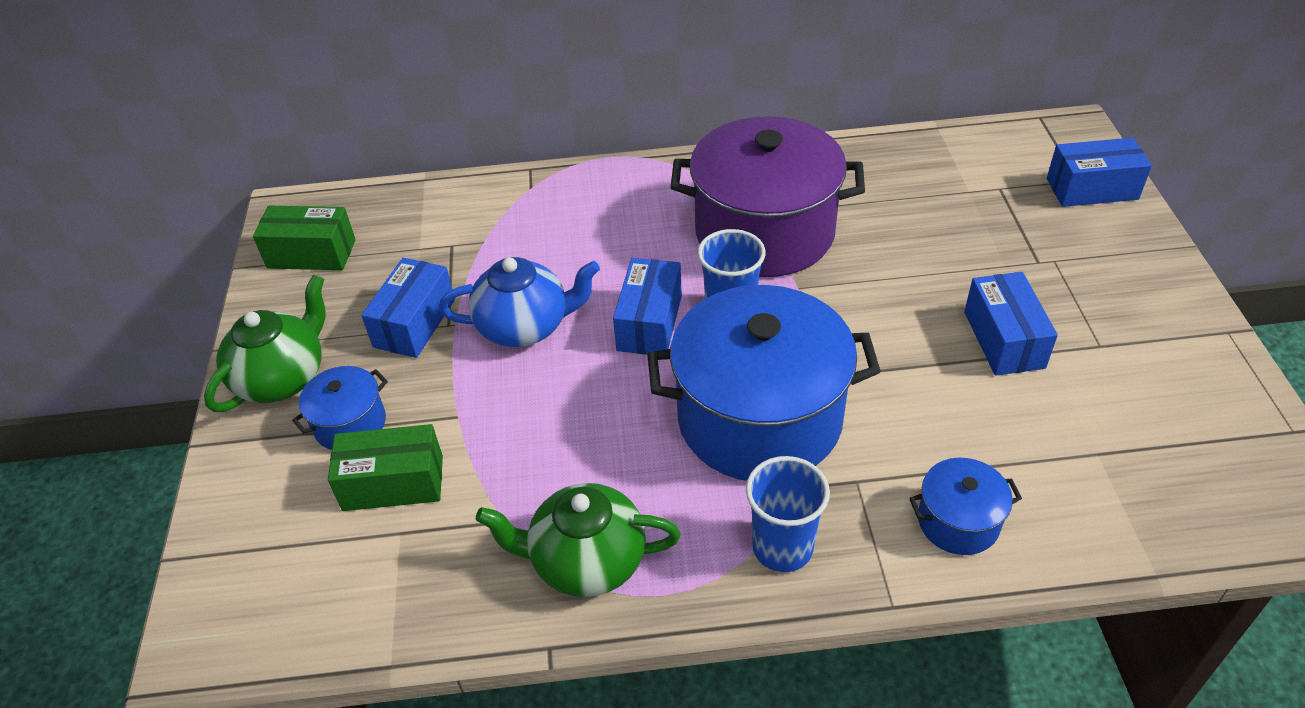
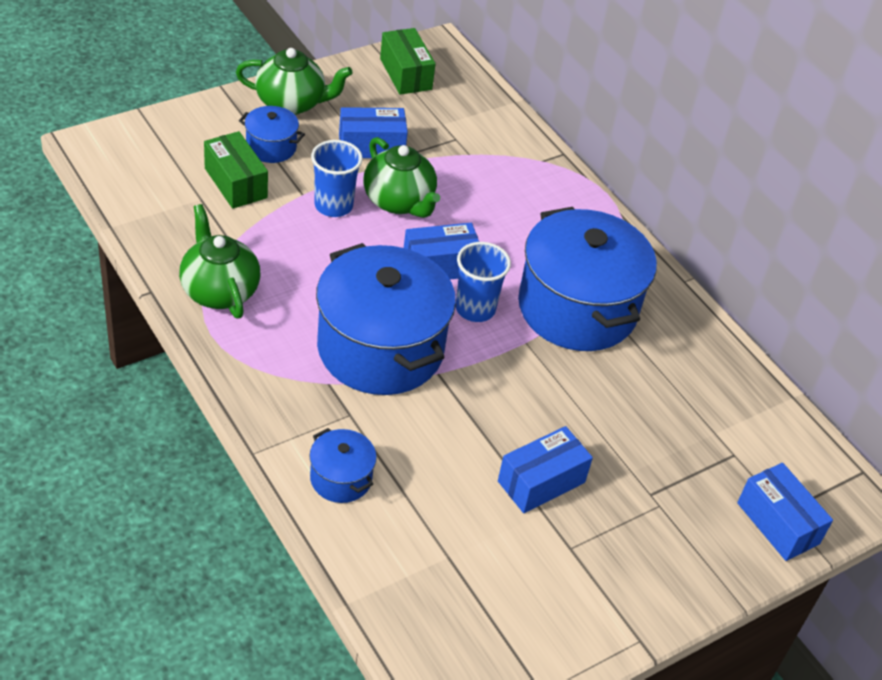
camera: 55 degrees right, 0 degrees up
(525, 326) = (399, 202): blue teapot -> green teapot
(764, 232) = (577, 308): purple pot -> blue pot
(782, 547) = (274, 385): blue cup -> blue cup (333, 205)

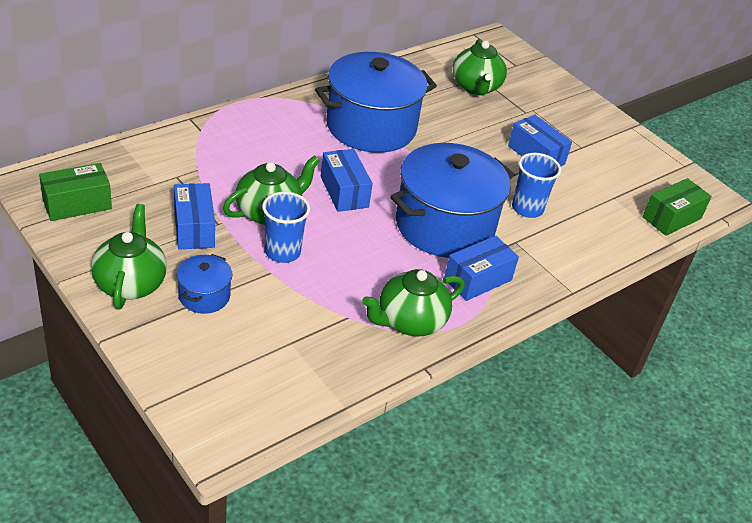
camera: 95 degrees left, 5 degrees down
(236, 183) = (263, 319): green box -> green box (671, 218)
(341, 478) = (575, 246): blue pot -> none
(475, 309) = (386, 175): blue cup -> blue cup (527, 209)
(703, 443) = (476, 87): none -> green teapot
(778, 523) = (525, 69): blue box -> blue box (478, 279)

